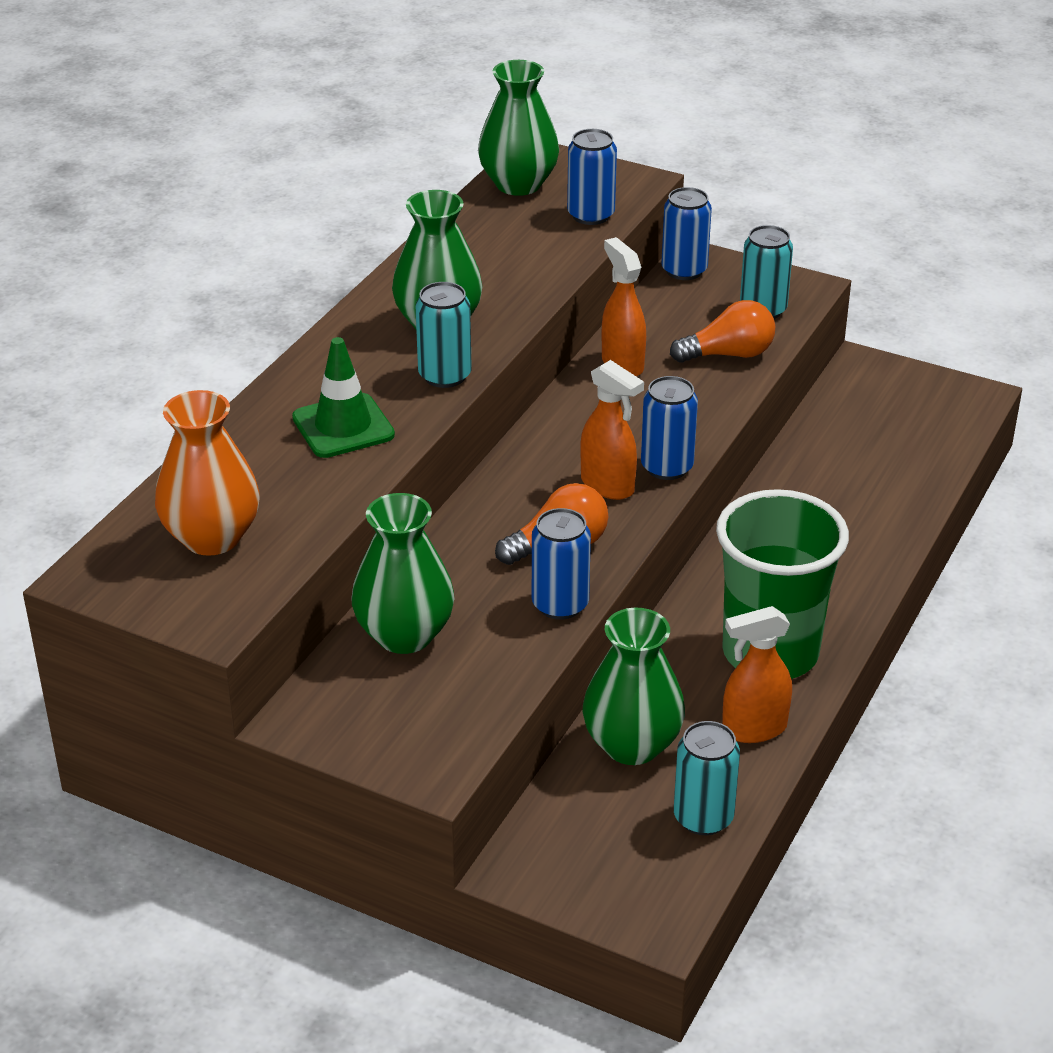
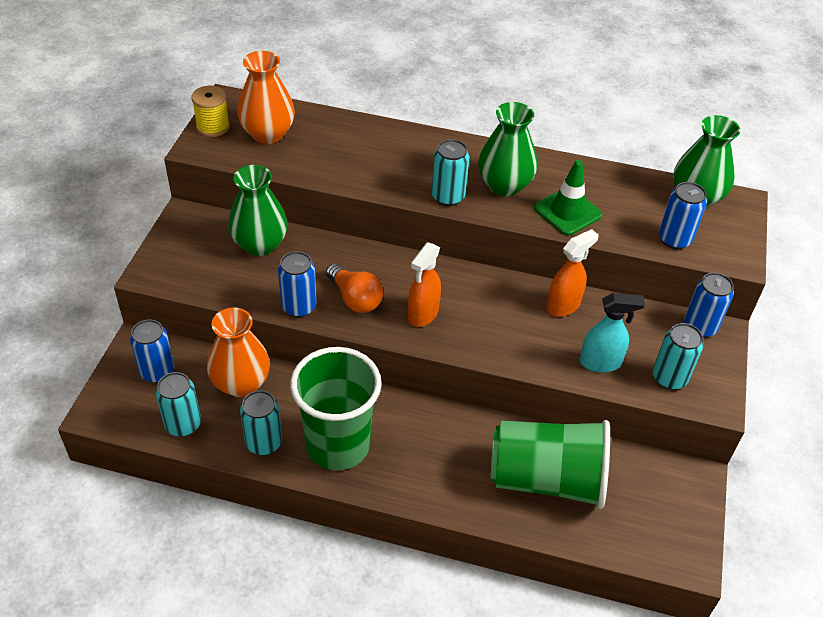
camera: 75 degrees right, 10 degrees up
(161, 600) = (213, 127): none -> yellow spool
(343, 426) = (381, 163): green traffic cone -> green traffic cone (567, 212)
(632, 745) = (241, 383): green vase -> orange vase
(667, 467) = (452, 342): blue can -> blue can (157, 371)
(728, 354) = (600, 362): orange light bulb -> turquoise spray bottle
(753, 729) = (264, 442): orange spray bottle -> turquoise can
(851, 477) = (547, 479): none -> green cup

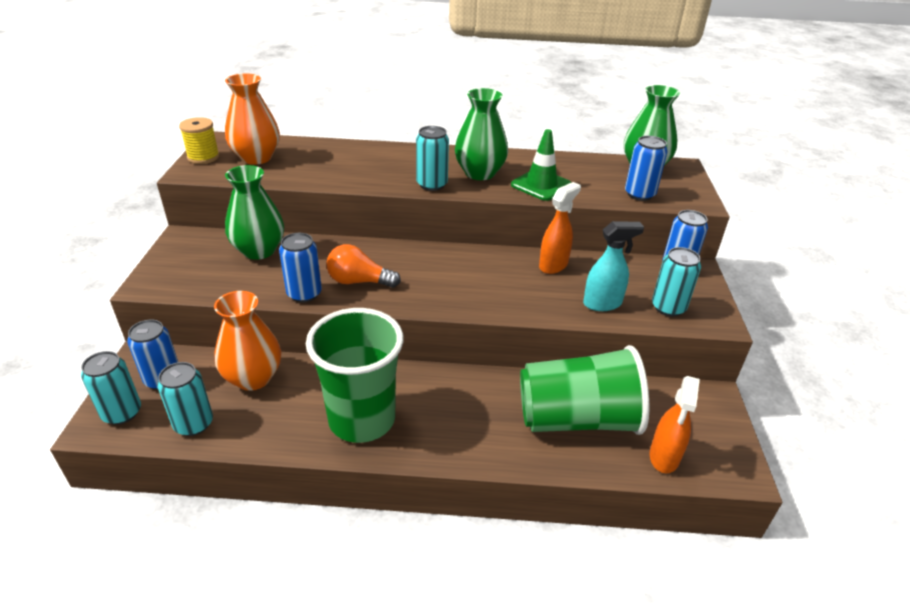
camera: 10 degrees left, 10 degrees down
(264, 442) = (283, 428): turquoise can -> turquoise can (122, 413)
(355, 298) = (359, 281): orange light bulb -> orange light bulb turned 150 degrees clockwise
(423, 314) = (426, 286): orange spray bottle -> orange spray bottle (664, 457)

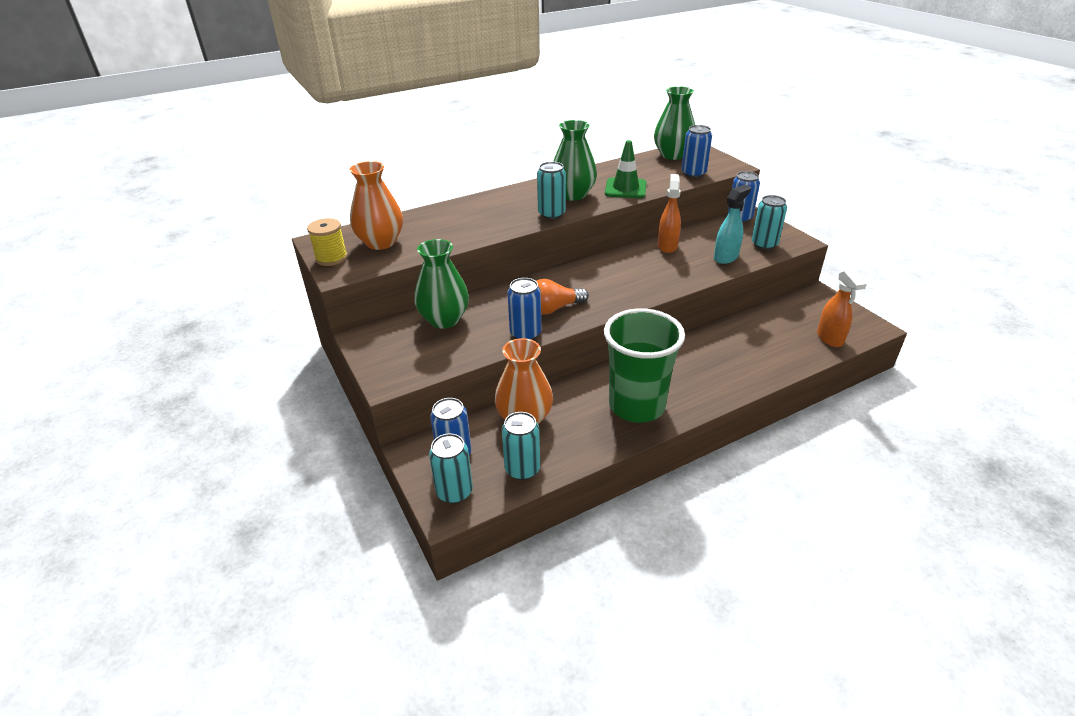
camera: 30 degrees left, 0 degrees up
(577, 419) = (762, 341): green cup -> none

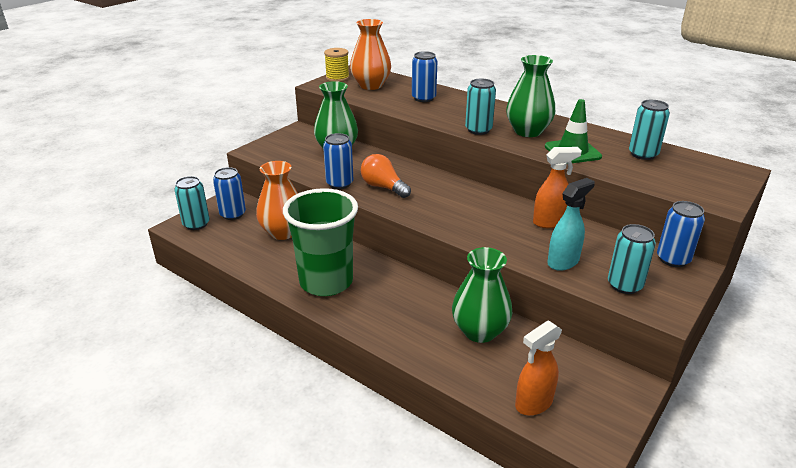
camera: 65 degrees right, 5 degrees down
(522, 469) = (227, 244): turquoise can -> turquoise can (643, 154)
(672, 155) = (696, 162): green vase -> green vase (479, 331)
(693, 173) = (662, 181): blue can -> blue can (423, 98)
(726, 257) = (563, 262): turquoise spray bottle -> turquoise spray bottle turned 60 degrees counterclockwise

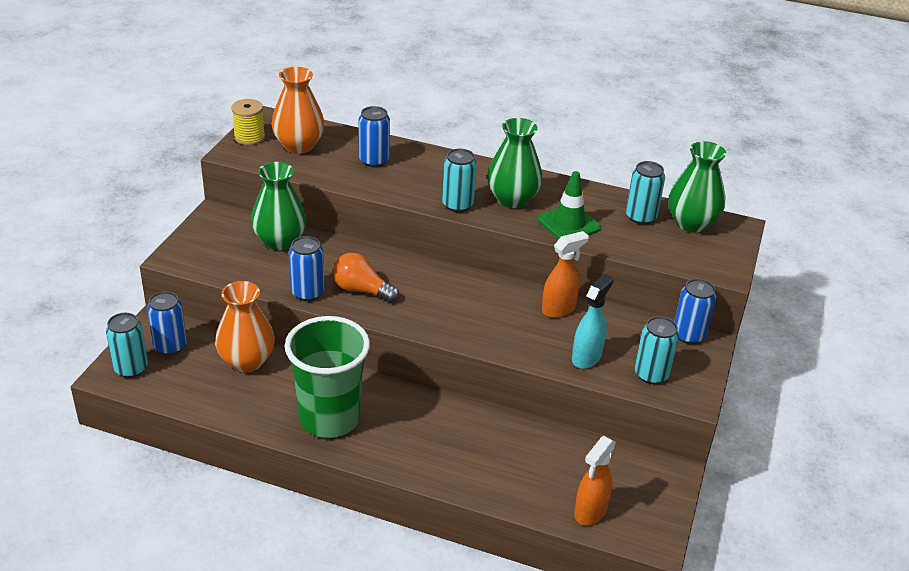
camera: 20 degrees left, 5 degrees up
(479, 331) = (515, 445): green vase -> green vase (691, 223)

